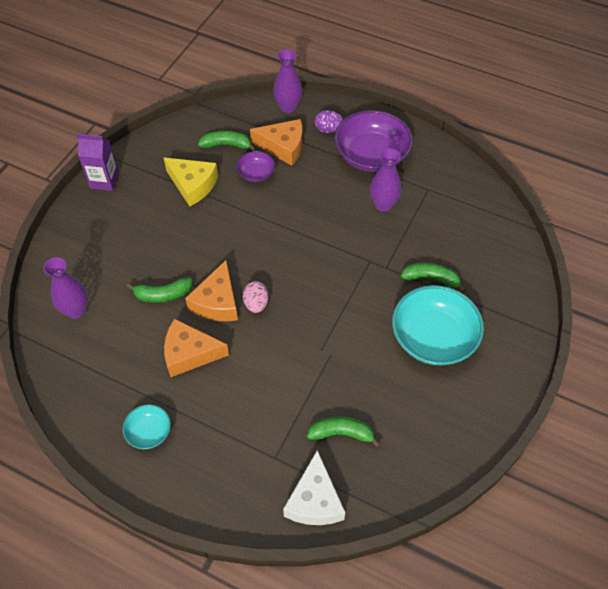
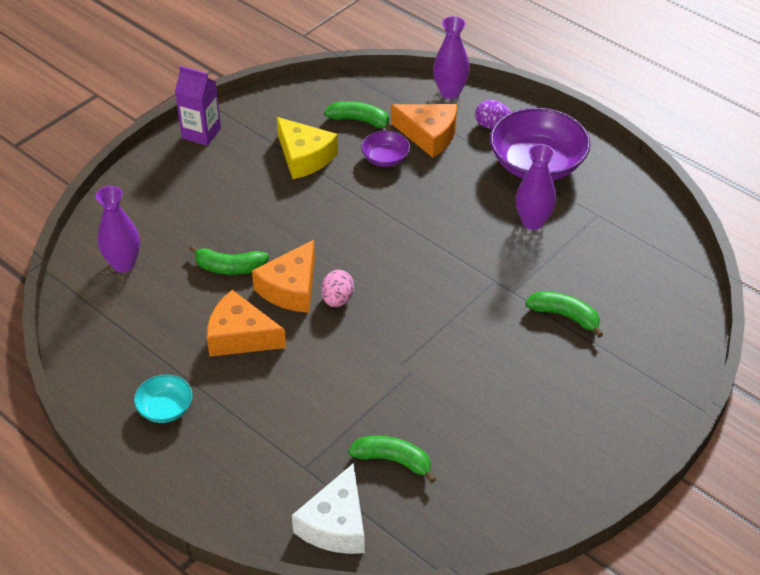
camera: 15 degrees right, 10 degrees down
(433, 338) = (545, 381): turquoise bowl -> none

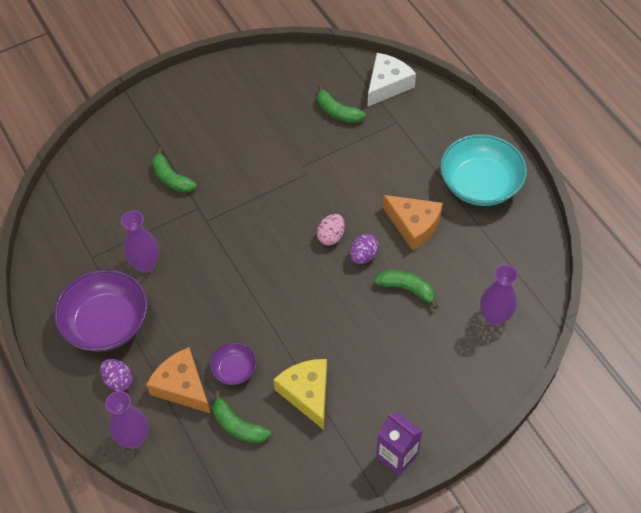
camera: 160 degrees left, 10 degrees up
(165, 408) = (480, 184): turquoise bowl -> turquoise bowl, size x2.02
(291, 288) = (363, 256): orange cheese -> purple egg

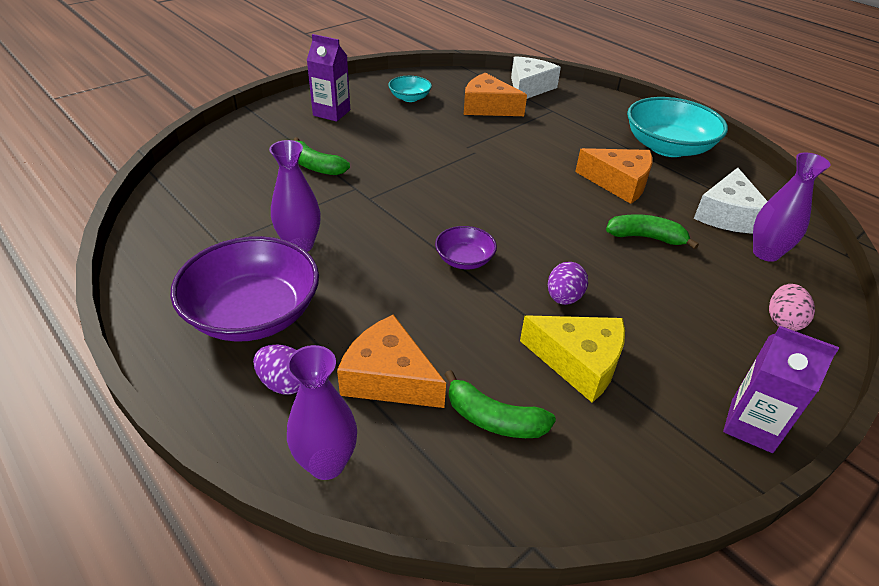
camera: 15 degrees left, 15 degrees down
(197, 108) = (331, 113): none -> purple carton
(234, 369) = (461, 346): purple bowl -> purple bowl (464, 259)
(270, 92) = (410, 98): none -> turquoise bowl
(307, 393) = (579, 362): yellow cheese -> yellow cheese turned 150 degrees clockwise
(331, 236) = (529, 200): pink egg -> pink egg (783, 321)
(337, 112) = (487, 107): green banana -> orange cheese
(363, 256) = (576, 213): purple egg -> purple egg (563, 298)
(487, 273) = (727, 215): none -> white cheese

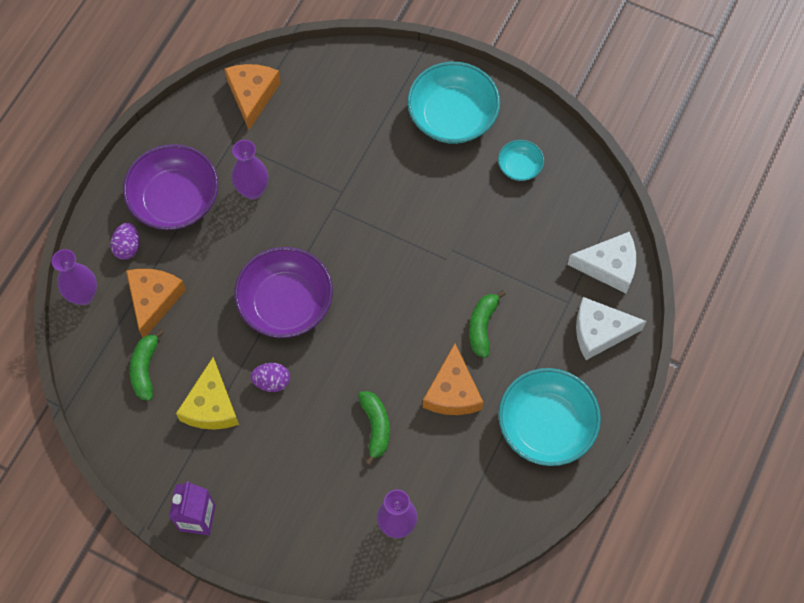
camera: 70 degrees right, 25 degrees up
(315, 166) = (357, 149): green banana -> green banana (482, 326)
(331, 113) = (452, 116): purple carton -> turquoise bowl
(464, 259) = (286, 303): purple bowl -> purple bowl, size x2.02
(487, 107) = (540, 241): orange cheese -> orange cheese (252, 95)
(727, 215) = (443, 490): white cheese -> white cheese (599, 332)
(783, 321) = (311, 538): pink egg -> none

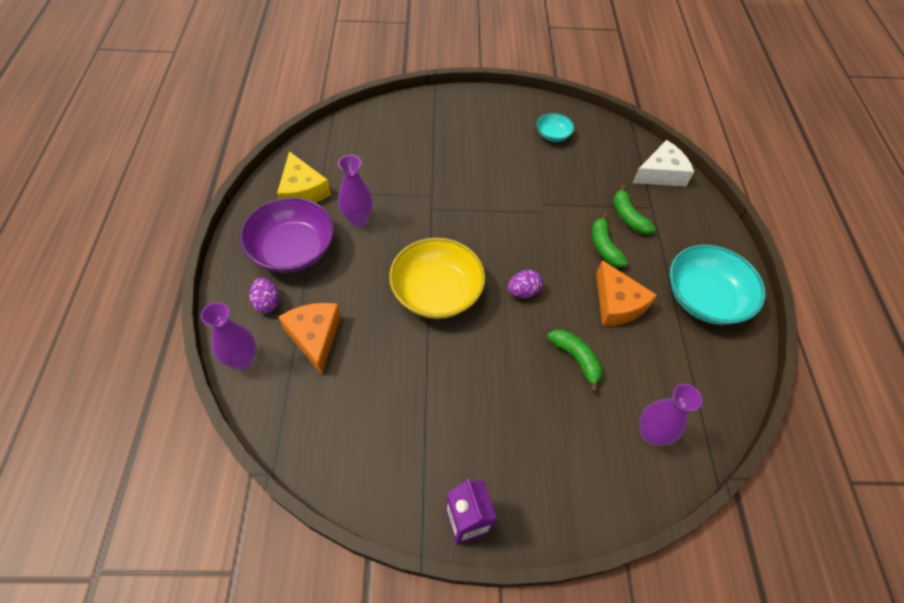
camera: 30 degrees left, 10 degrees down
(145, 369) = (337, 400): green banana -> green banana (628, 217)
(211, 406) = (420, 406): yellow cheese -> yellow cheese (302, 191)
(252, 95) = (319, 155): orange cheese -> none
(272, 382) = (463, 360): purple egg -> purple egg (523, 291)
(286, 303) = (436, 292): purple bowl -> yellow bowl
(452, 116) = (483, 120): turquoise bowl -> none
(599, 332) = (689, 217): white cheese -> none

